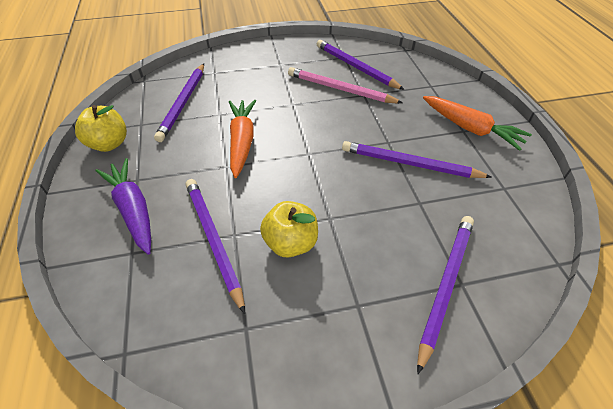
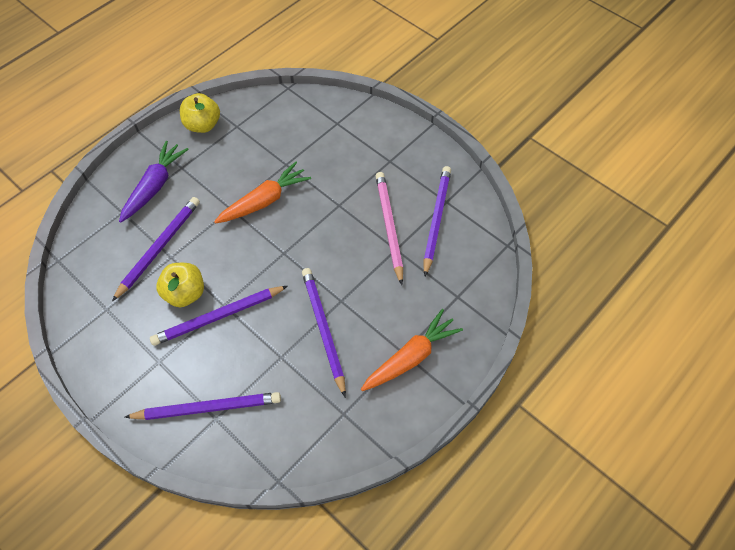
camera: 55 degrees right, 10 degrees up
(183, 103) = (280, 133): purple pencil -> purple pencil (218, 317)
(470, 128) = (411, 357): orange carrot -> orange carrot turned 135 degrees counterclockwise

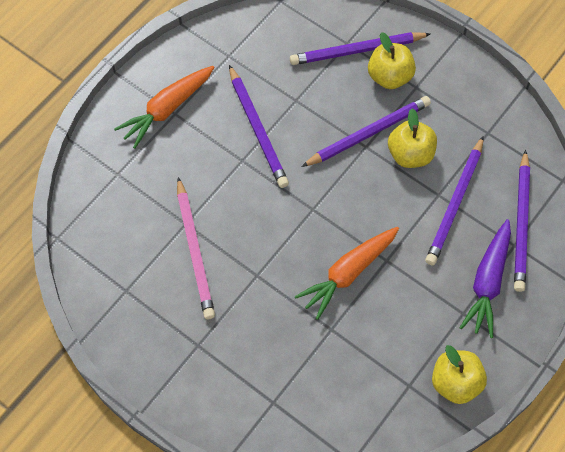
camera: 175 degrees right, 5 degrees up
(182, 374) = (389, 77): none -> yellow apple
(436, 220) = (139, 264): purple pencil -> purple pencil (521, 223)

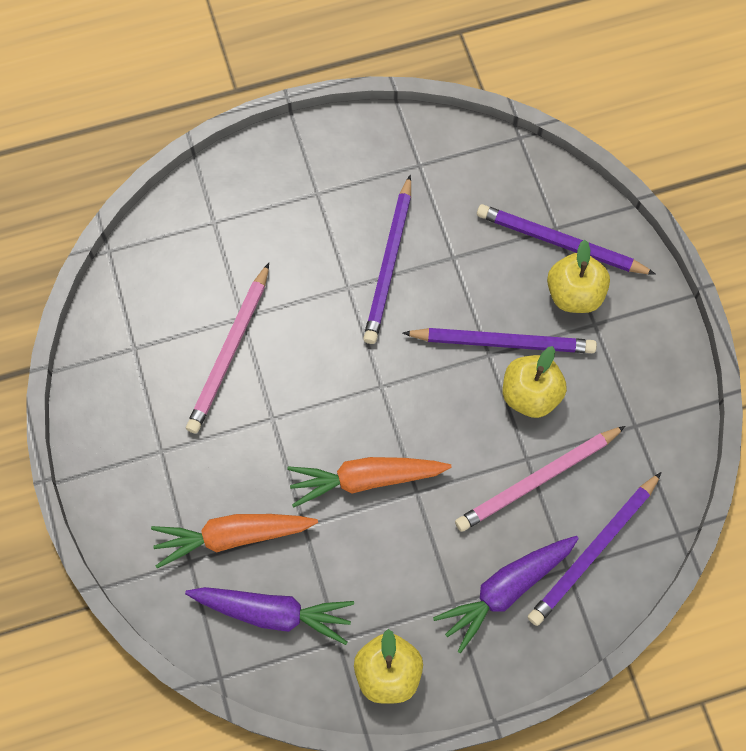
camera: 35 degrees right, 5 degrees up
(167, 109) = (313, 183): orange carrot -> orange carrot (233, 536)
(354, 397) = (273, 612): none -> purple carrot
(455, 203) = (538, 480): purple pencil -> pink pencil

